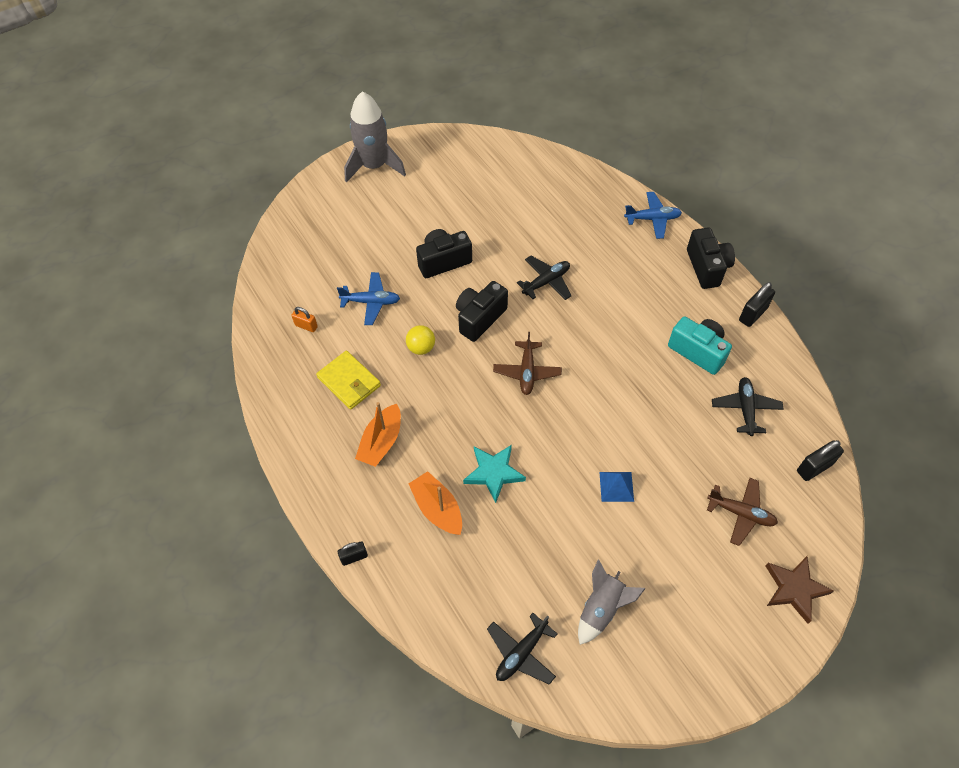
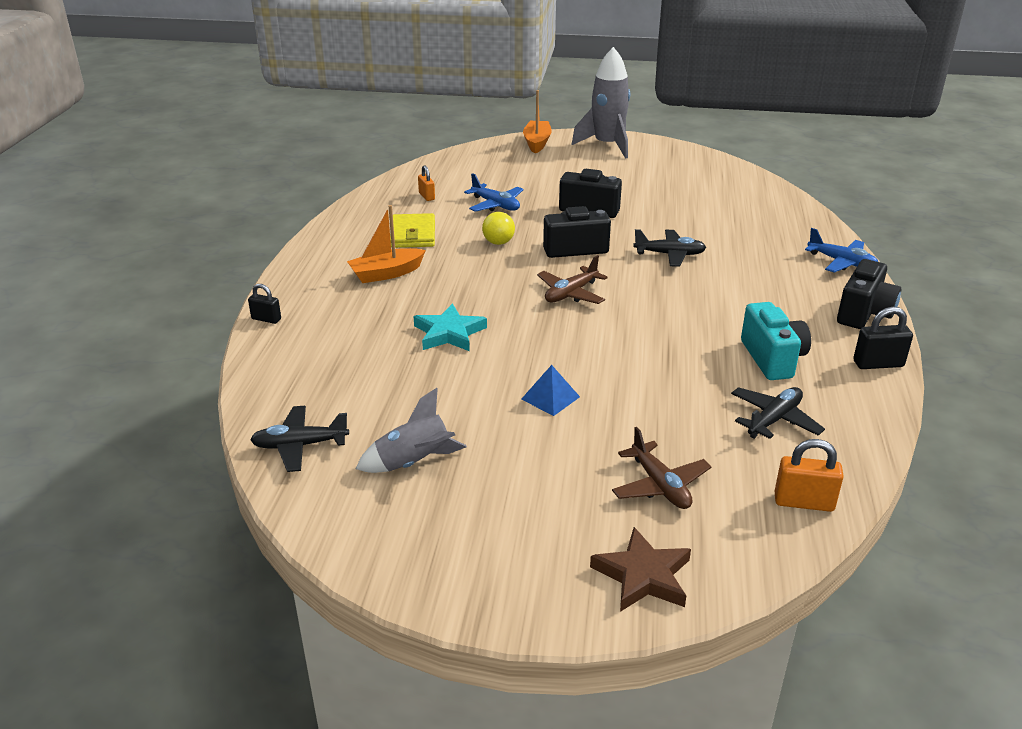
camera: 40 degrees right, 25 degrees down
(437, 509) = (370, 328): orange boat -> orange boat (537, 143)
(814, 467) = (803, 502): black padlock -> orange padlock

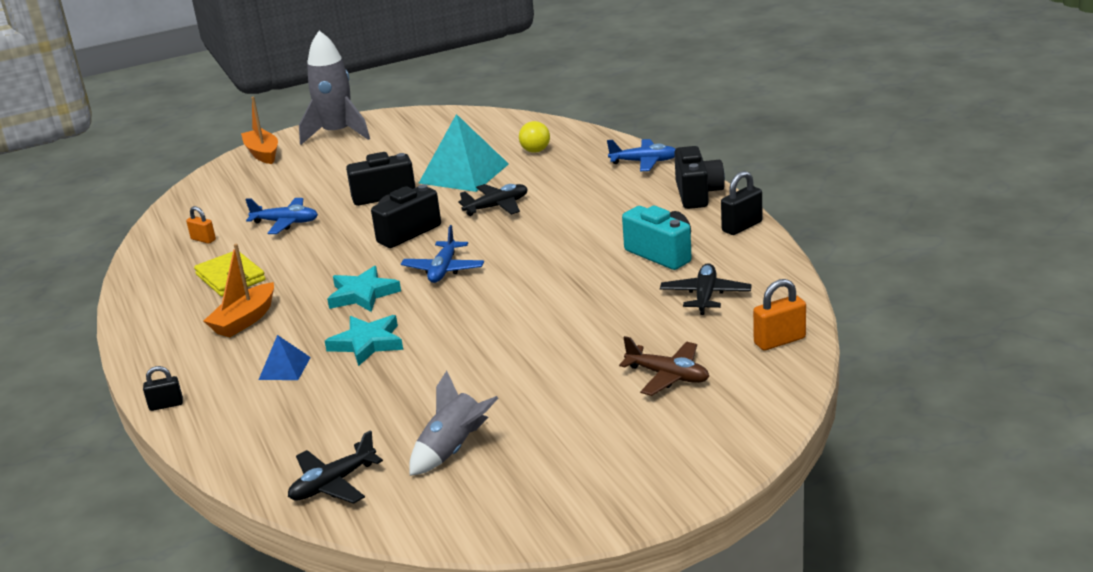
camera: 30 degrees left, 5 degrees down
(489, 288) = (363, 294): none -> turquoise star
(498, 242) = (327, 253): yellow ball -> yellow ball (535, 151)
(550, 398) = (515, 354): blue pyramid -> blue pyramid (284, 368)
(571, 294) = (443, 270): brown plane -> blue plane
(643, 576) = (717, 438): brown star -> none
(672, 214) = (464, 173): none -> turquoise pyramid

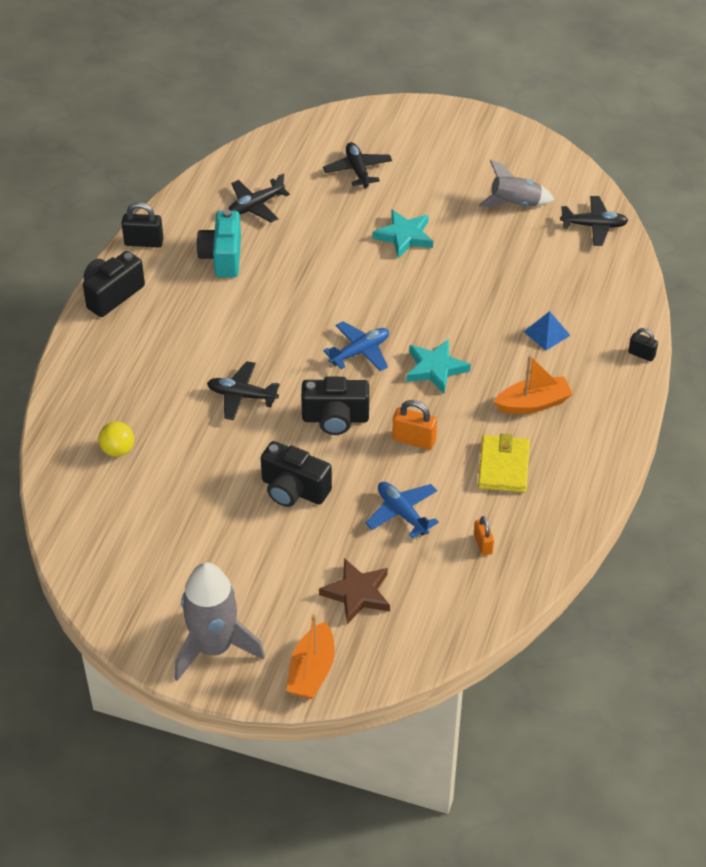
camera: 140 degrees left, 20 degrees up
(272, 185) = (357, 593): none -> brown star
(367, 343) = (479, 317): turquoise star -> turquoise star (404, 236)
(464, 173) = (205, 466): turquoise pyramid -> none
(644, 162) = (79, 362): blue plane -> none
(668, 376) = (357, 170): brown plane -> black plane
(779, 341) = (274, 150): orange padlock -> orange padlock (414, 440)

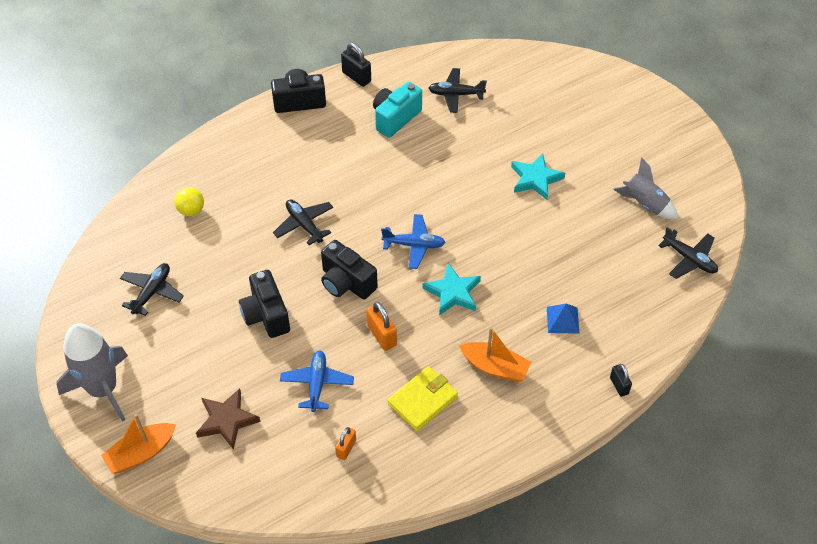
camera: 40 degrees right, 5 degrees up
(357, 170) = (553, 110): black plane -> black plane (152, 292)

